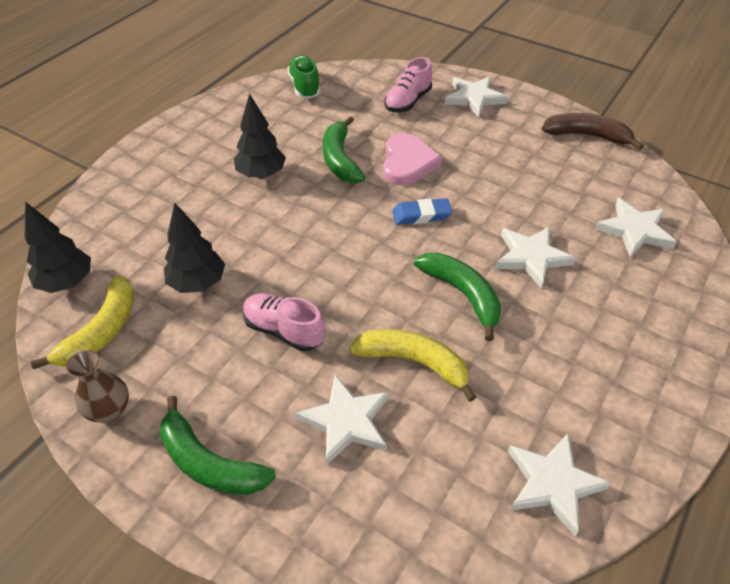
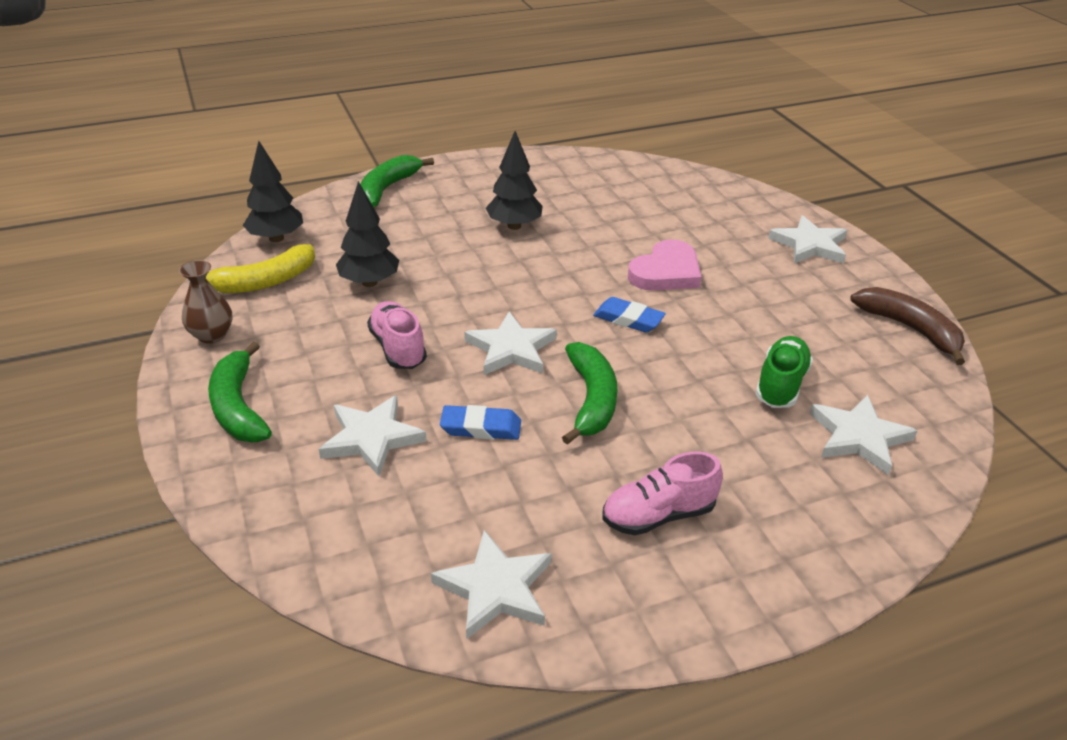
camera: 35 degrees right, 10 degrees down
(305, 86) = (636, 172): green shoe -> green shoe (780, 385)
(340, 159) = (601, 242): green banana -> green banana (387, 188)
(407, 101) = (729, 221): pink shoe -> pink shoe (658, 515)
(414, 362) = (481, 427): yellow banana -> blue eraser
(531, 257) = (702, 404): white star -> white star (511, 349)

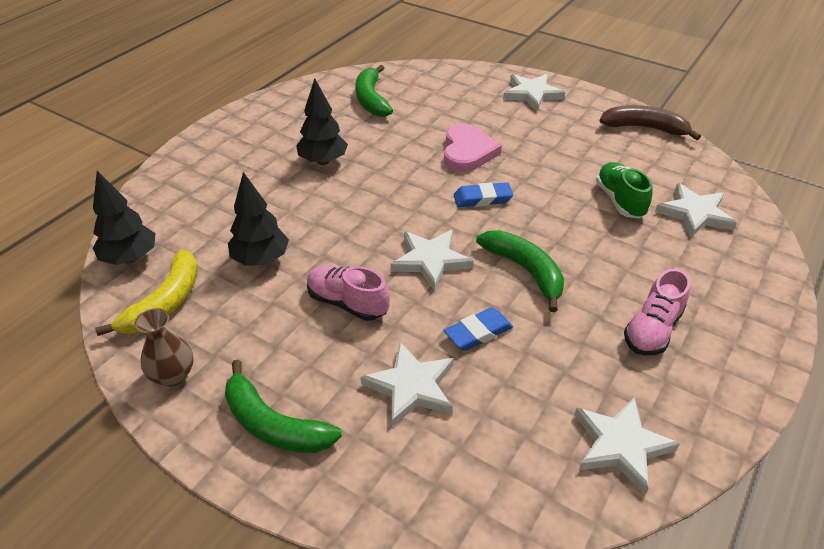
camera: 35 degrees left, 5 degrees up
(387, 188) = (182, 171): green banana -> green banana (371, 99)

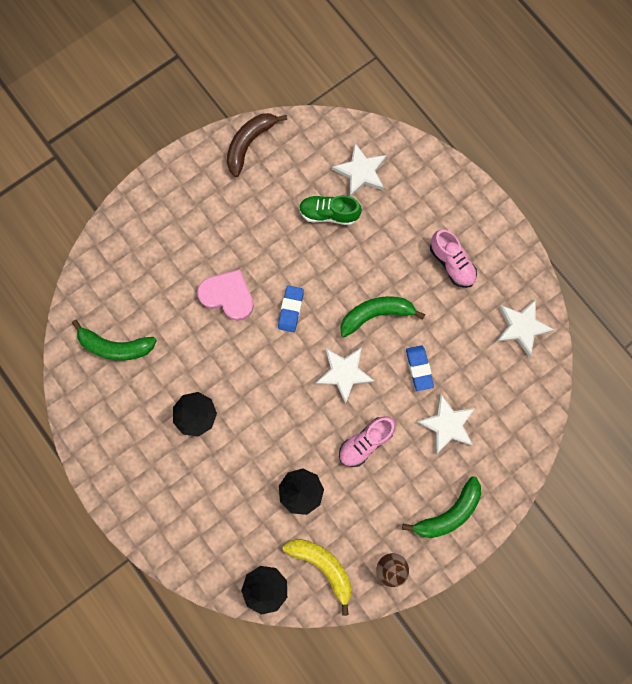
camera: 70 degrees left, 35 degrees up
(532, 94) = (164, 205): white star -> none

